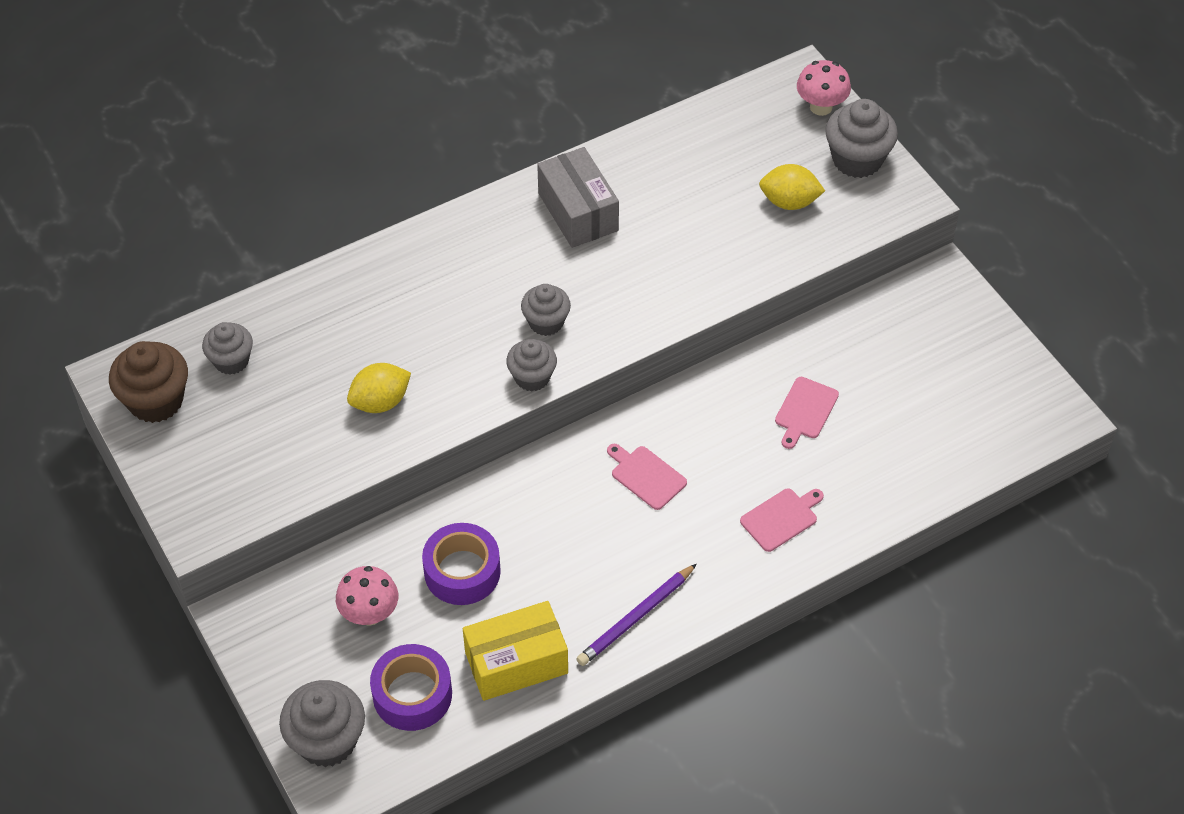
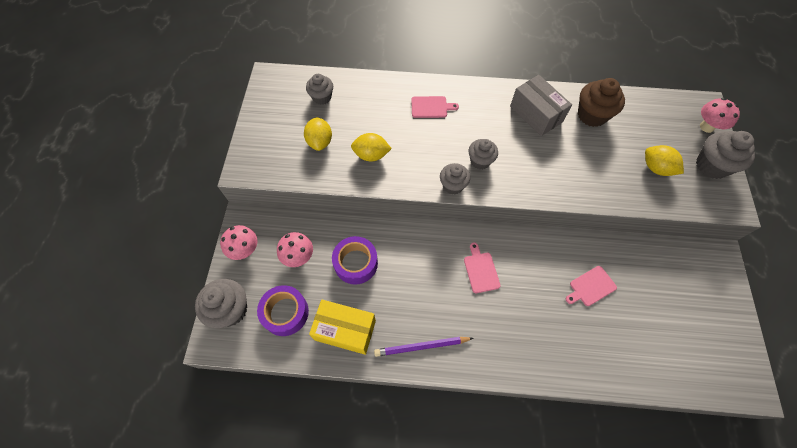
camera: 35 degrees right, 10 degrees up
(156, 401) = (276, 97): brown cupcake -> brown cupcake (592, 115)
(278, 654) = (245, 250): none -> pink mushroom
(285, 426) = (320, 142): none -> yellow lemon
(578, 212) = (536, 114): grey box -> grey box turned 45 degrees counterclockwise
(781, 518) = (537, 341): pink cutting board -> pink cutting board (431, 107)

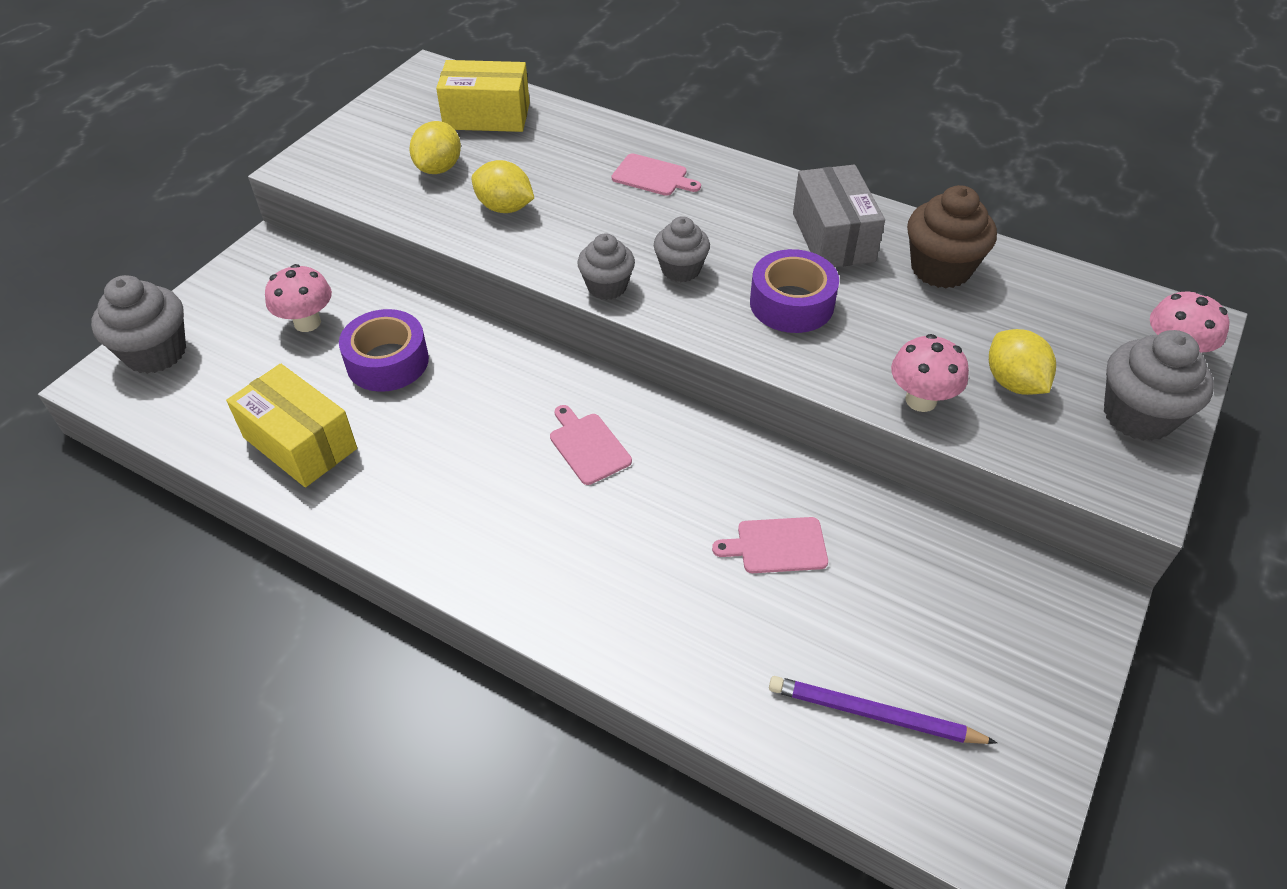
camera: 25 degrees right, 15 degrees down
(245, 250) = (237, 287): pink mushroom -> pink mushroom (921, 400)
(285, 313) = (230, 386): purple tape -> purple tape (791, 303)
(322, 97) = (487, 116): grey cupcake -> yellow box
(421, 346) = (403, 513): purple pencil -> purple pencil (874, 714)
(481, 270) = (588, 446): pink cutting board -> pink cutting board turned 45 degrees counterclockwise

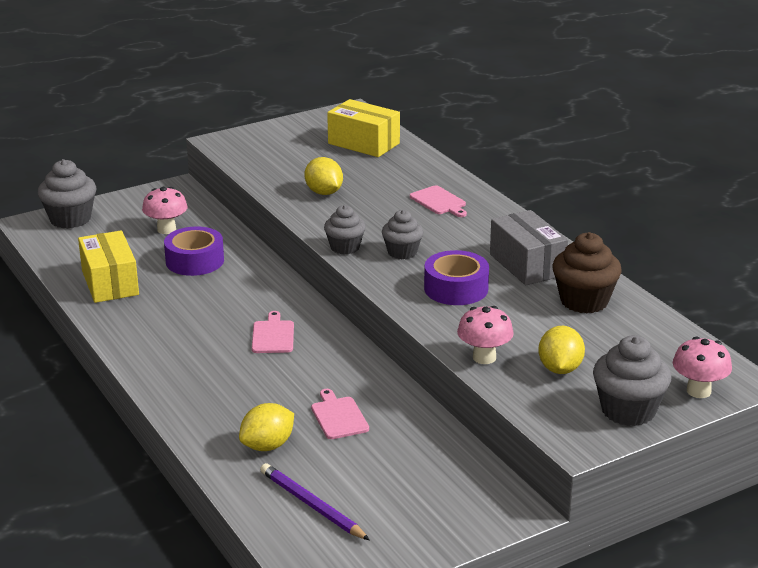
camera: 30 degrees right, 20 degrees down
(439, 168) = (304, 162): yellow lemon -> yellow lemon (267, 446)
(777, 545) = (339, 416): pink cutting board -> pink cutting board turned 45 degrees clockwise
(833, 237) = (527, 265): grey box -> grey box turned 45 degrees counterclockwise

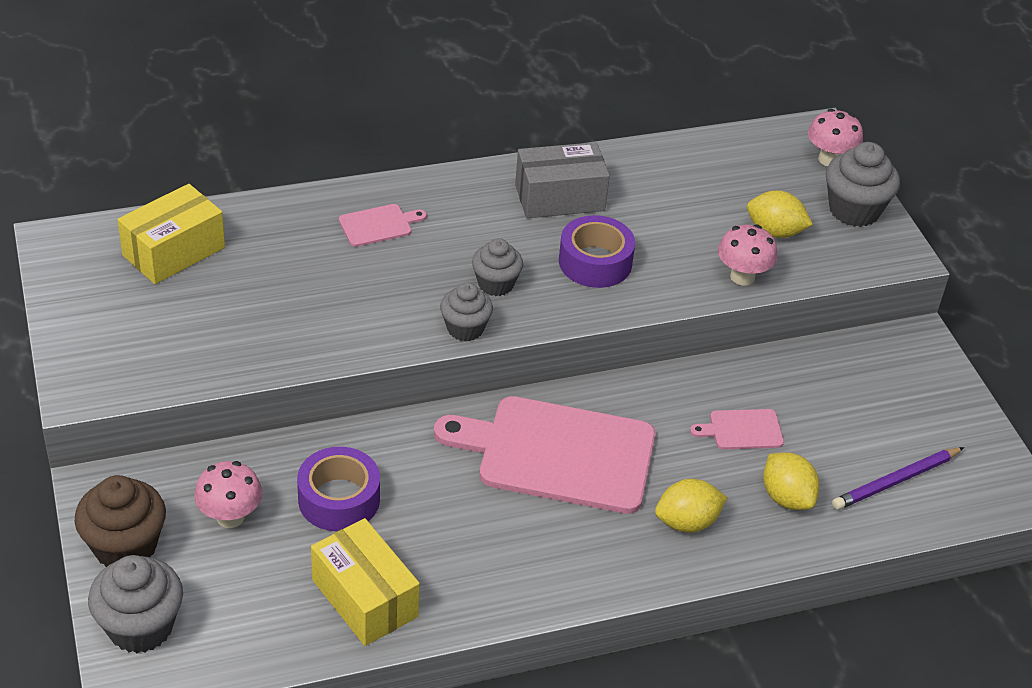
camera: 80 degrees left, 15 degrees up
(110, 283) = (364, 598): yellow box -> yellow box turned 60 degrees clockwise
(273, 336) = (558, 453): pink cutting board -> pink cutting board, size x2.34
(324, 192) = (306, 317): yellow lemon -> yellow lemon (687, 522)
(584, 301) = (649, 180): brown cupcake -> brown cupcake (125, 546)

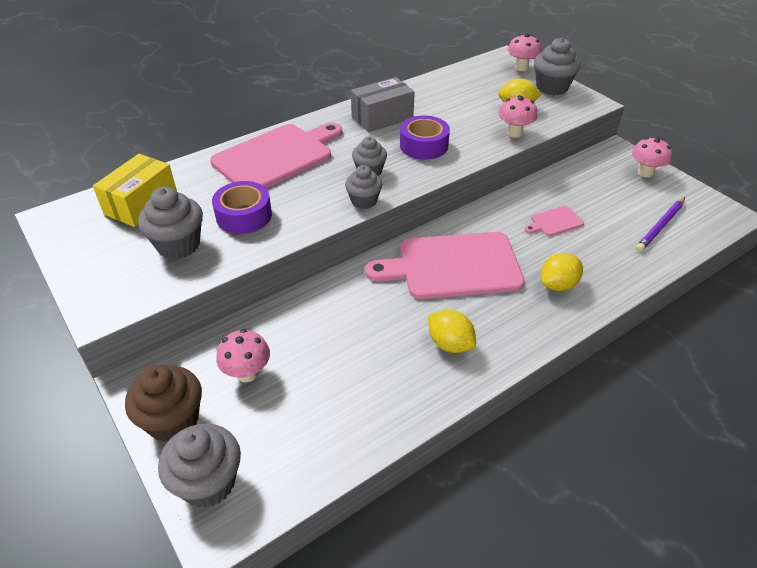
camera: 15 degrees left, 0 degrees up
(200, 326) = (178, 245): none -> grey cupcake
(339, 499) = (321, 337): purple tape -> purple tape (244, 216)
(364, 598) = (373, 402): yellow box -> none
(378, 225) = (276, 157): pink cutting board -> pink cutting board, size x2.34
(786, 497) = (606, 253): yellow lemon -> yellow lemon (450, 344)
(935, 390) = (645, 173): none -> pink mushroom

